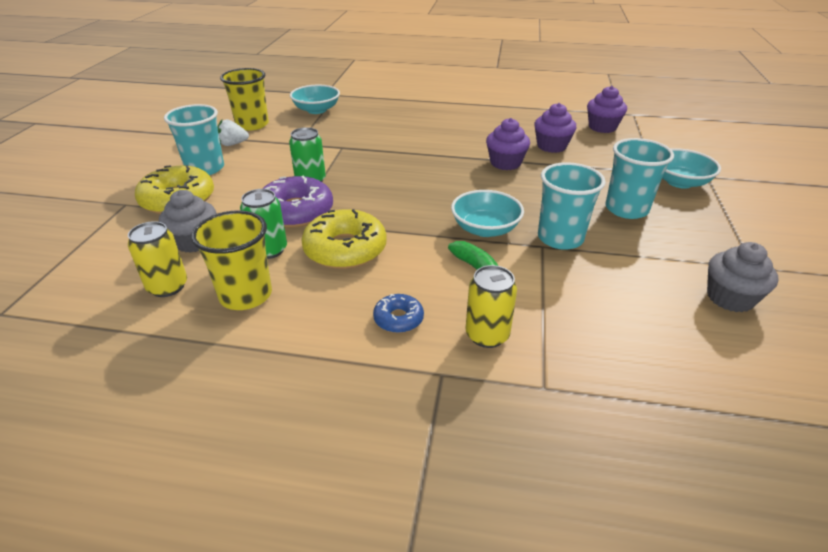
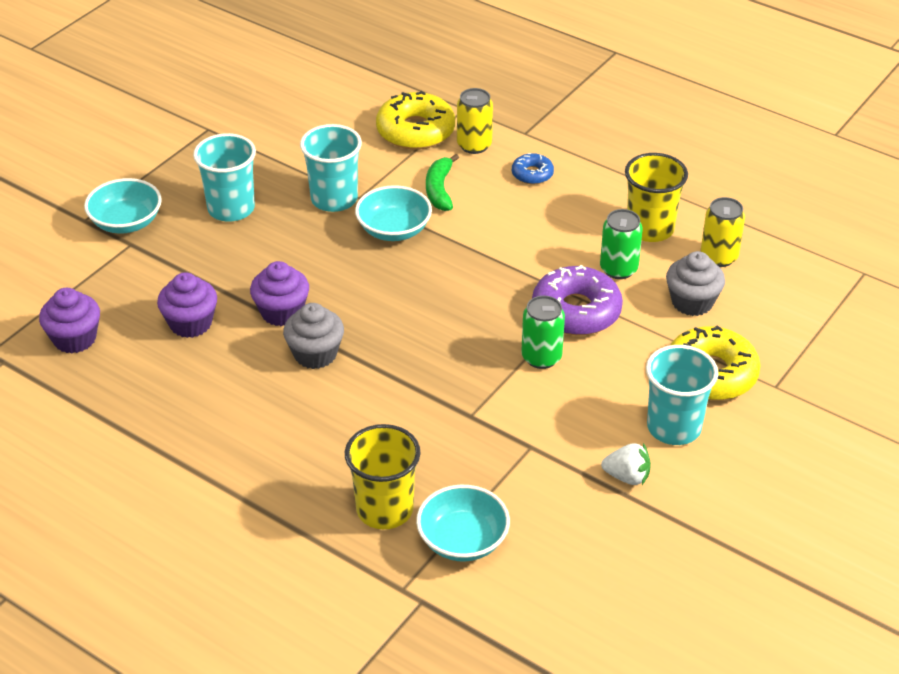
camera: 155 degrees left, 5 degrees up
(252, 124) = (586, 527): yellow cup -> yellow cup (384, 509)
(345, 249) = (544, 248): yellow donut -> yellow donut (415, 131)
(730, 298) = (265, 116): grey cupcake -> grey cupcake (315, 354)

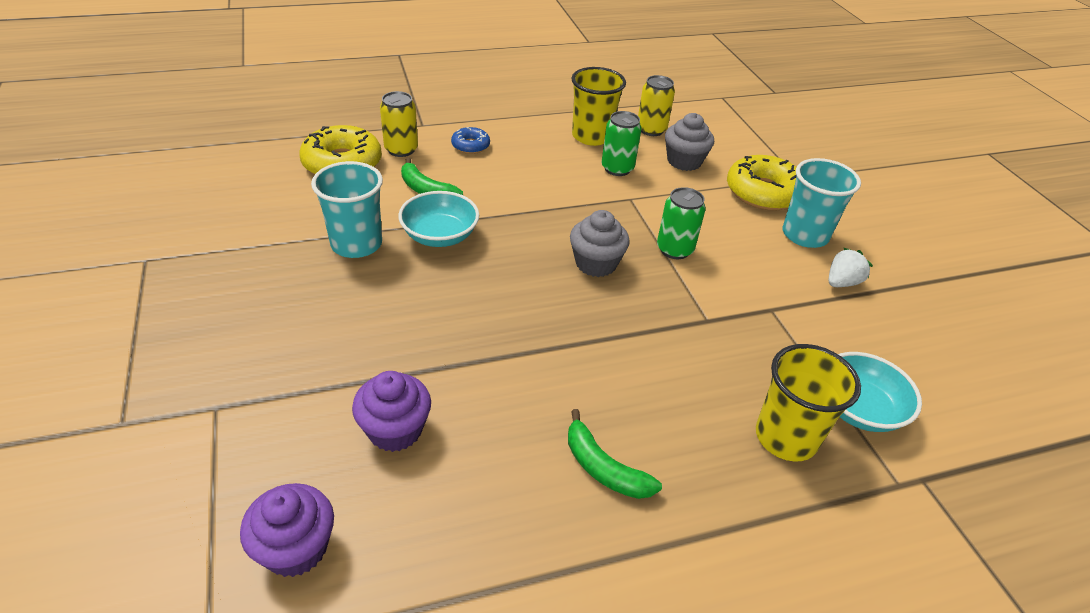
camera: 55 degrees left, 0 degrees up
(126, 222) = (178, 391): turquoise bowl -> none
(231, 209) = (275, 308): turquoise cup -> none
(257, 430) = (603, 468): none -> green banana
(282, 312) = (458, 356): purple cupcake -> none
(315, 354) = (539, 366): grey cupcake -> grey cupcake (596, 263)
(576, 311) = (641, 208): purple donut -> none

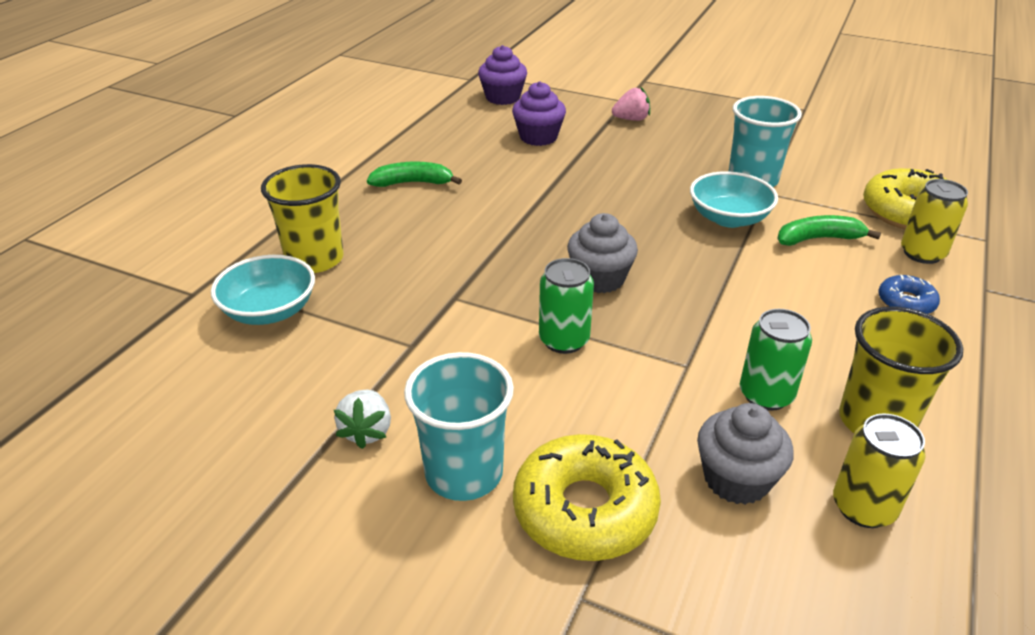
camera: 135 degrees right, 5 degrees down
(275, 375) = (631, 119): none -> pink strawberry

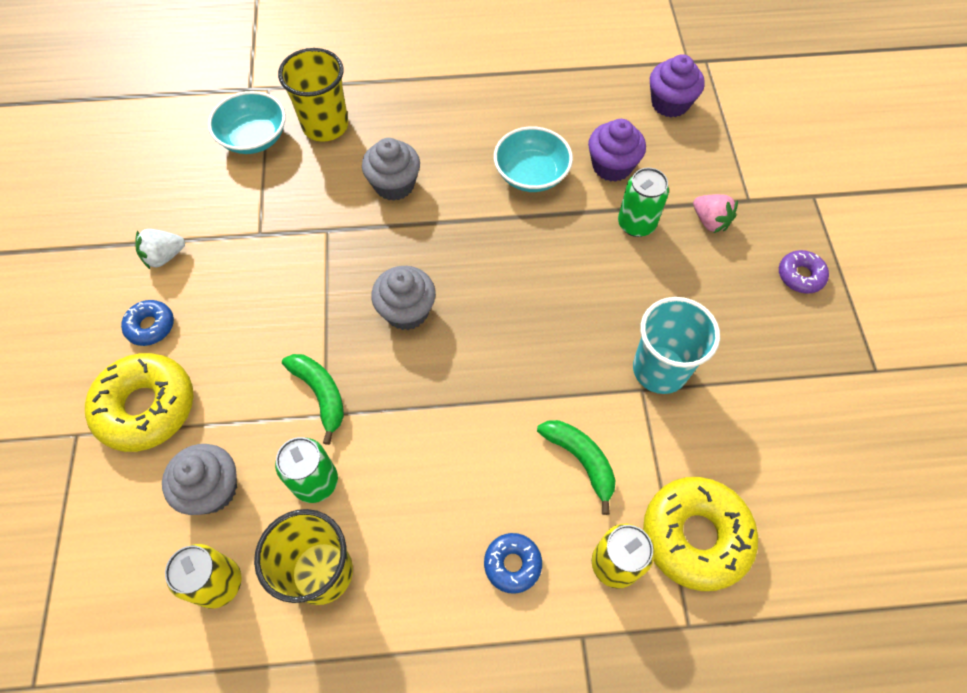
camera: 60 degrees right, 25 degrees up
(413, 183) = (467, 122): green banana -> green banana (321, 394)
(441, 241) = (394, 185): none -> grey cupcake
(464, 473) = (151, 326): turquoise cup -> blue donut
(564, 340) = (313, 321): green can -> green can (636, 224)
(708, 106) = (800, 276): none -> purple donut
(728, 218) = (568, 372): turquoise bowl -> turquoise bowl (531, 174)

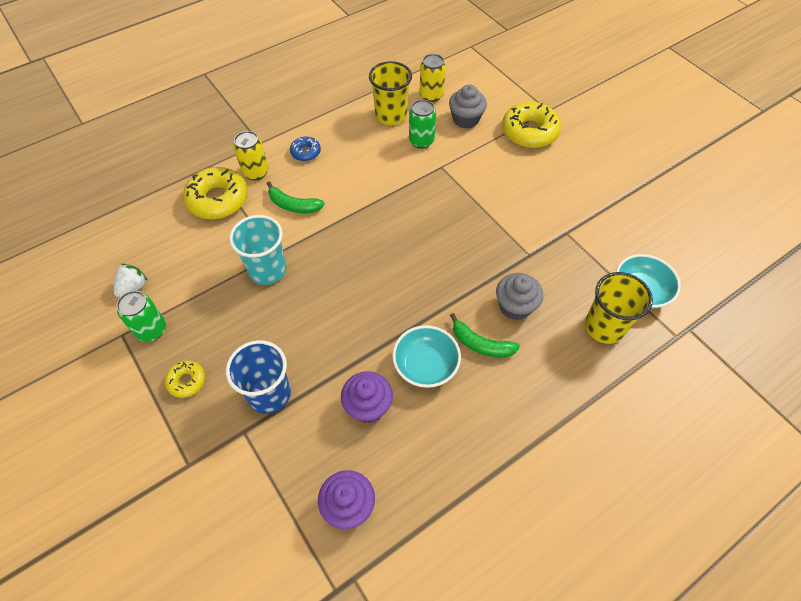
camera: 150 degrees right, 5 degrees down
(151, 326) = (568, 162): blue donut -> none
(164, 256) = (603, 195): white strawberry -> white strawberry (133, 287)
(321, 394) = (451, 173): green banana -> green banana (480, 344)
(406, 311) = (440, 232): grey cupcake -> none
(636, 224) = (325, 363): green can -> green can (151, 330)
(710, 221) = (269, 394): pink strawberry -> blue cup
(800, 276) = (187, 381): purple donut -> yellow donut

